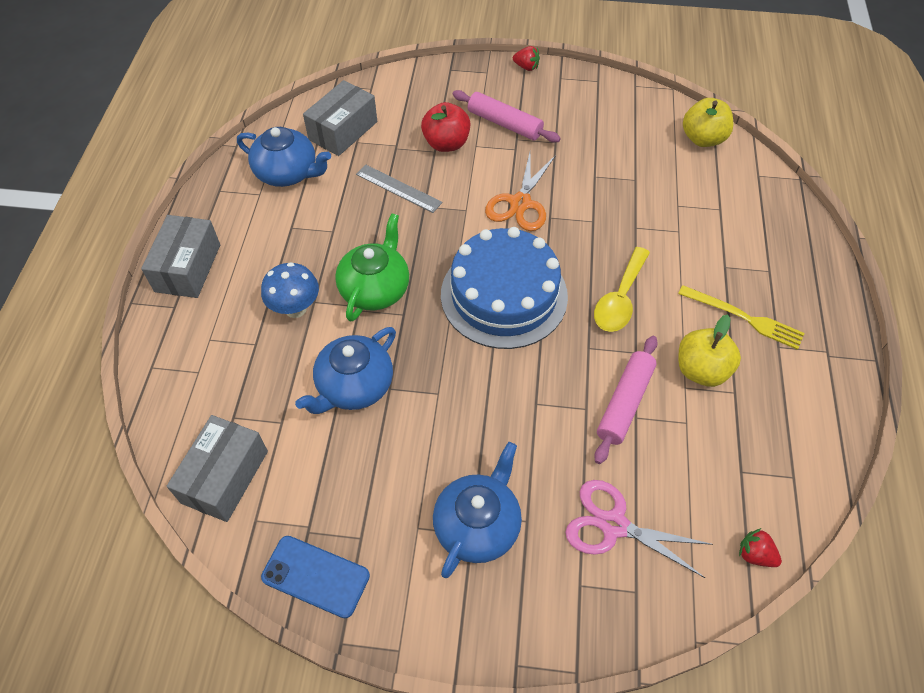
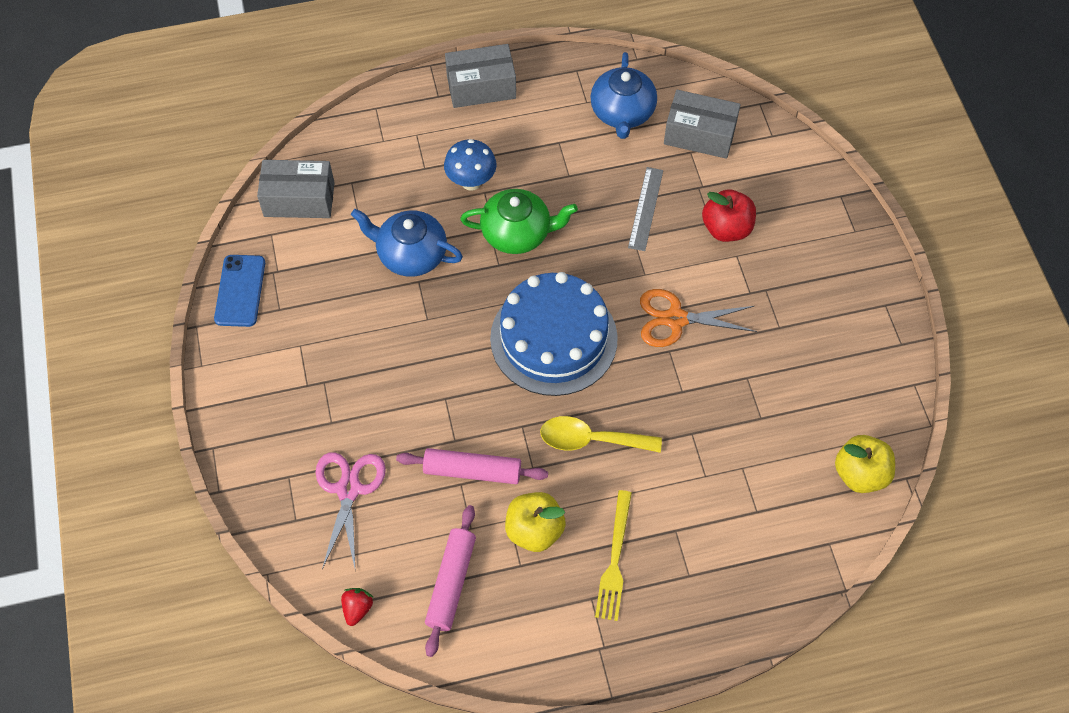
camera: 70 degrees right, 5 degrees up
(477, 525) = (316, 387): blue teapot -> none
(504, 124) = (782, 272): pink rolling pin -> pink rolling pin (451, 583)
(526, 67) = (884, 266): red strawberry -> none

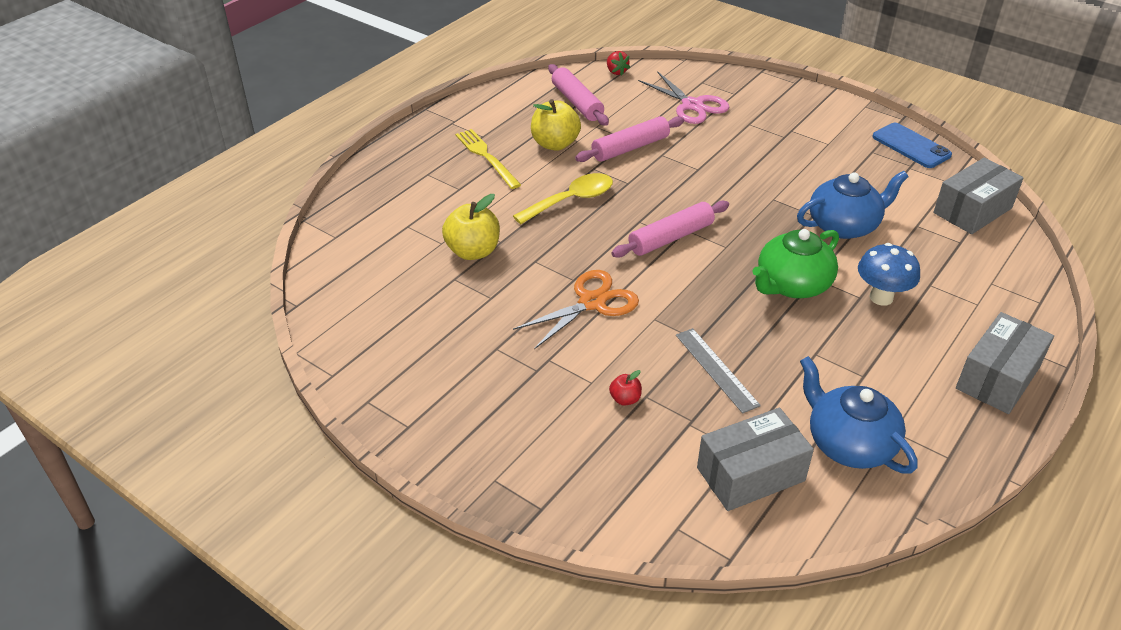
camera: 140 degrees right, 20 degrees down
(553, 338) = (671, 238): blue cake -> pink rolling pin
(726, 228) = (625, 399): red apple -> red apple, size x0.49
(860, 474) = (340, 287): yellow apple -> yellow apple (473, 251)

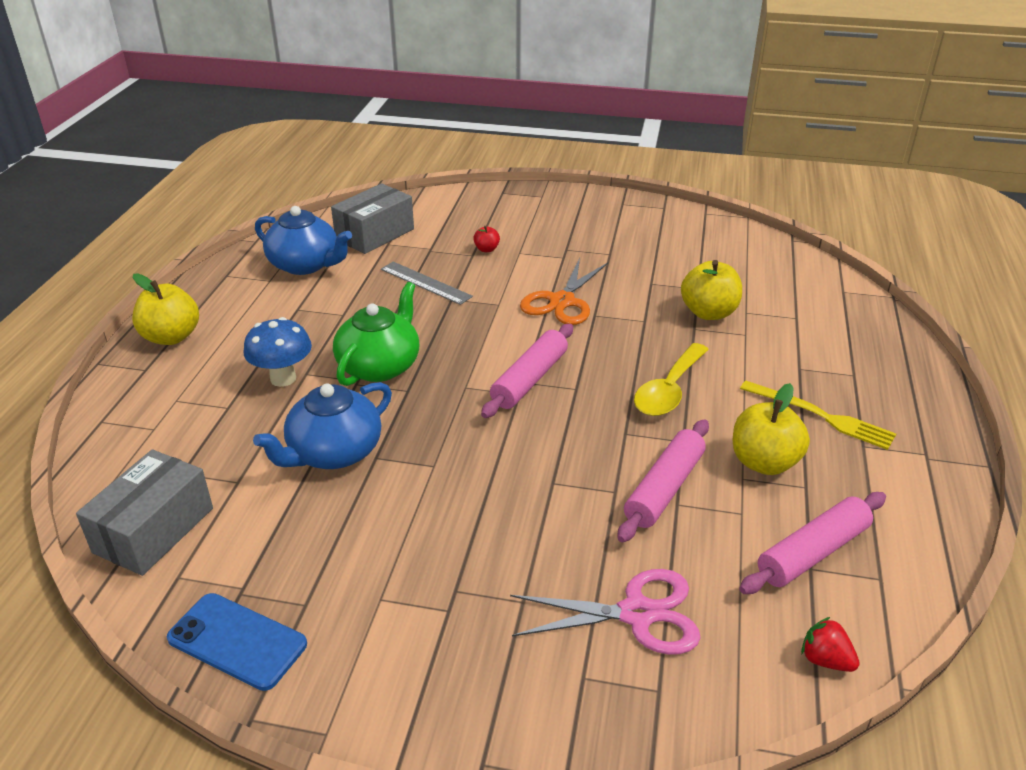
camera: 155 degrees right, 5 degrees down
(577, 102) = (812, 552): pink rolling pin -> pink rolling pin turned 75 degrees counterclockwise
(692, 105) = (636, 614): pink scissors -> pink scissors turned 150 degrees clockwise
(997, 378) = (171, 337): grey box -> yellow apple

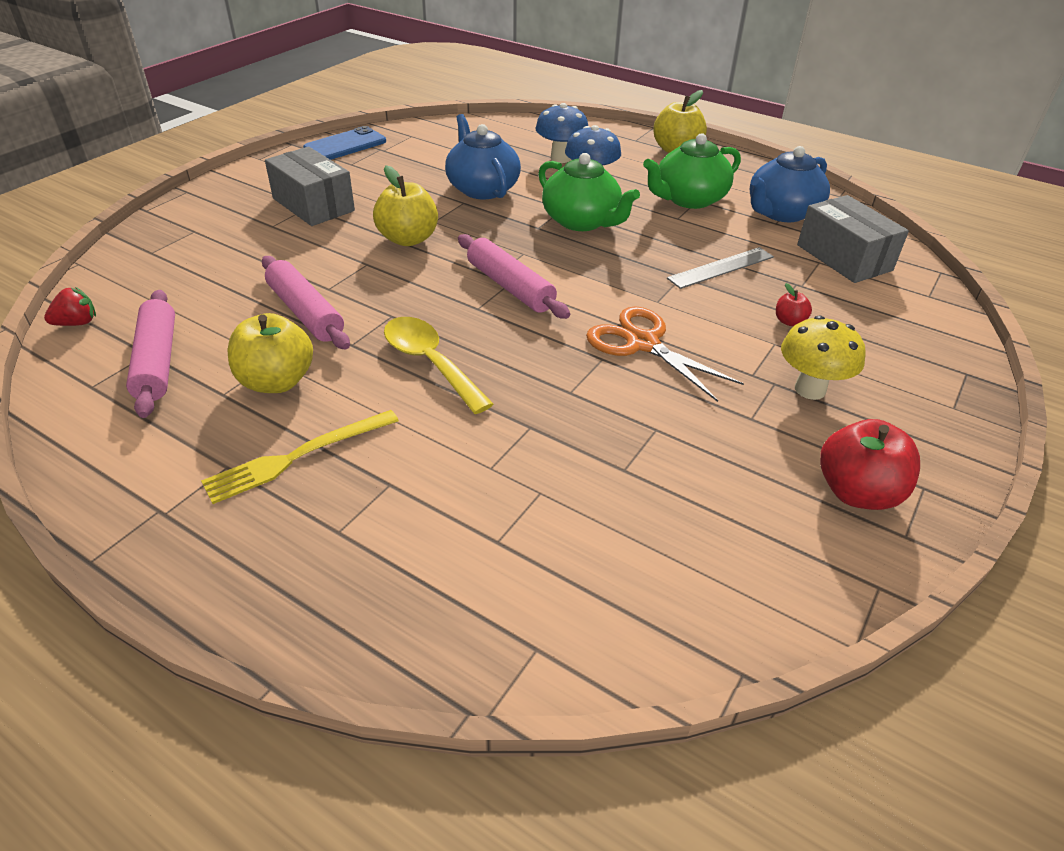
camera: 110 degrees right, 5 degrees up
(154, 530) = (457, 132): grey box -> grey box (313, 205)
(221, 413) = (560, 158): none -> blue mushroom
(299, 313) = (689, 199): none -> green teapot
(563, 237) = (810, 389): none -> yellow mushroom
(636, 614) = (211, 262): pink scissors -> none
(644, 220) = (857, 492): none -> red apple
(708, 313) = (557, 454): yellow apple -> yellow apple (408, 239)

